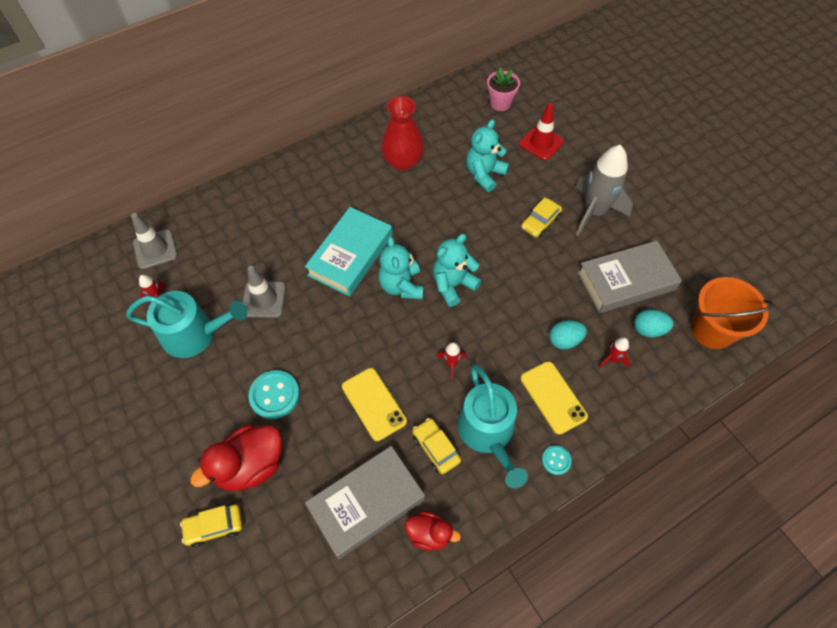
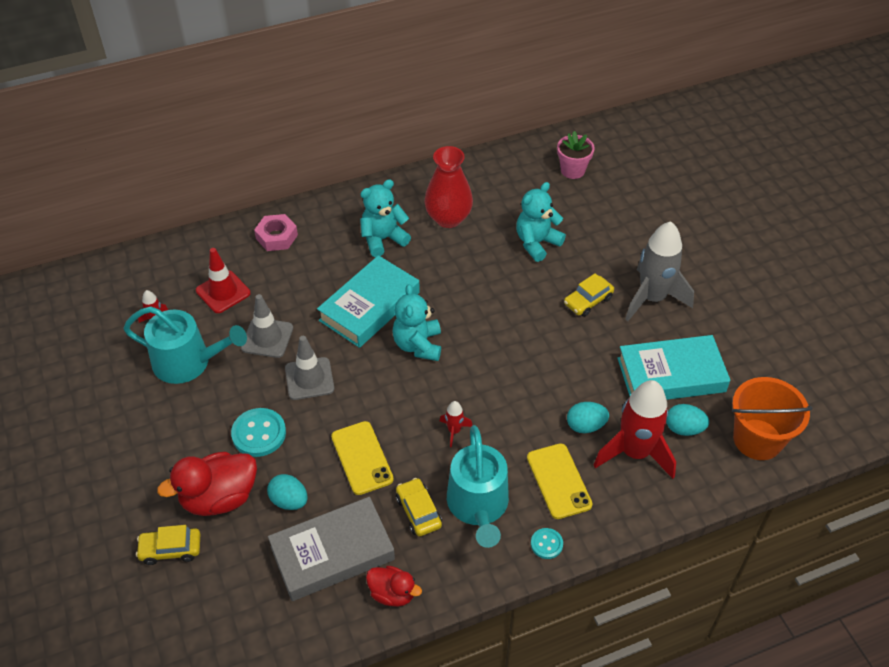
camera: 10 degrees right, 10 degrees down
(155, 249) = (164, 272): grey traffic cone -> grey traffic cone (309, 379)
(253, 200) = (277, 237): none -> pink nut
(316, 458) = (289, 501): none -> turquoise egg
(453, 285) = (475, 352): turquoise teddy bear -> turquoise teddy bear (383, 239)
(541, 143) = (609, 218): red traffic cone -> red traffic cone (223, 292)
(612, 359) = (635, 453): red rocket -> red rocket, size x2.31
(626, 281) = (671, 375): grey book -> turquoise book

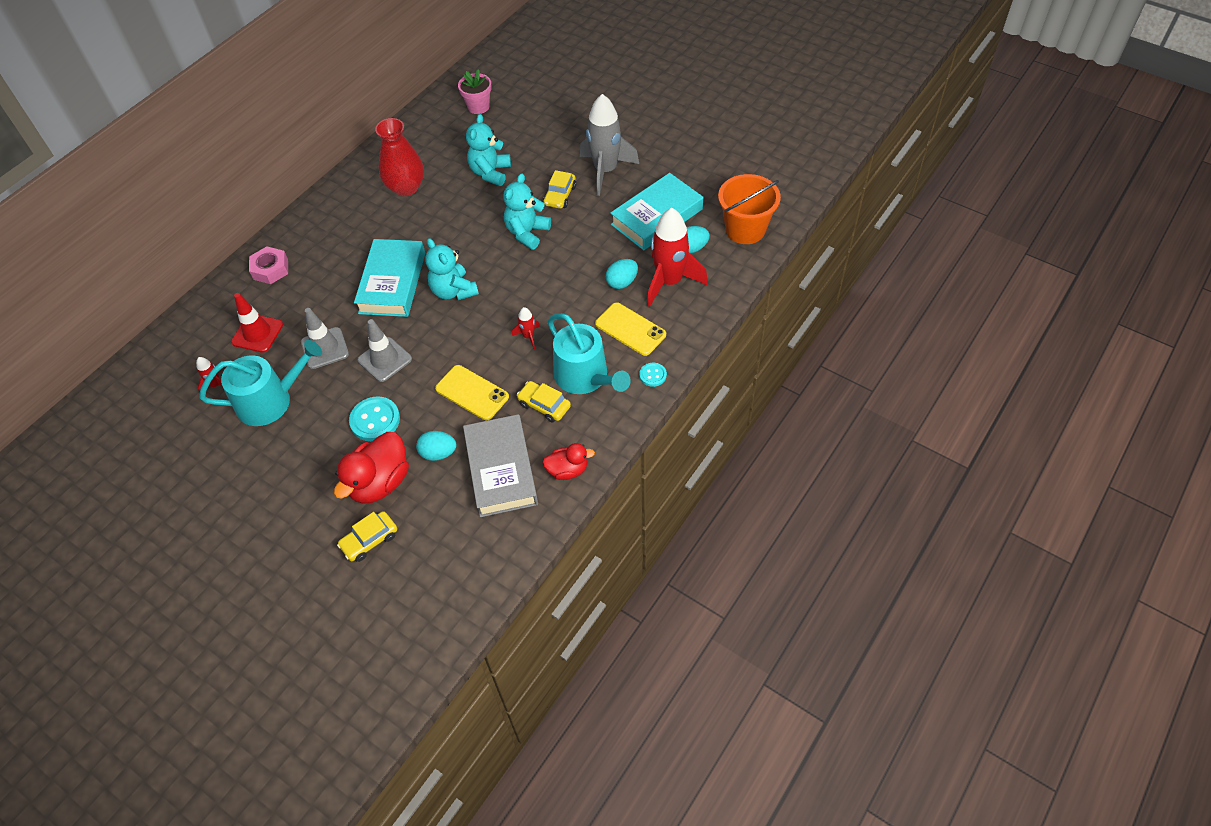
camera: 30 degrees left, 5 degrees up
(332, 553) = (501, 469): grey book -> grey book turned 45 degrees counterclockwise
(383, 239) = (364, 228): turquoise teddy bear -> turquoise teddy bear (527, 233)

